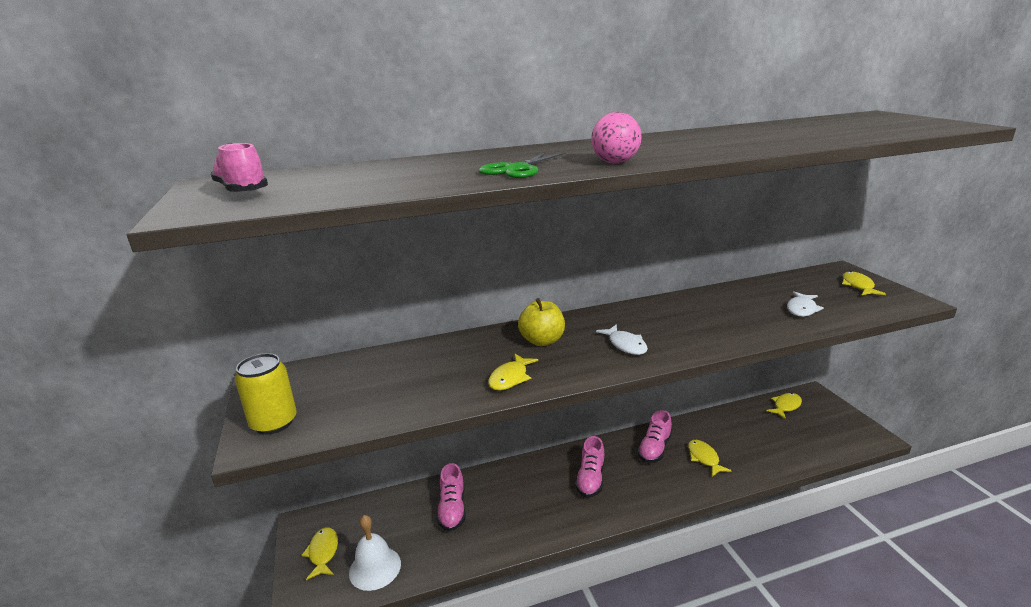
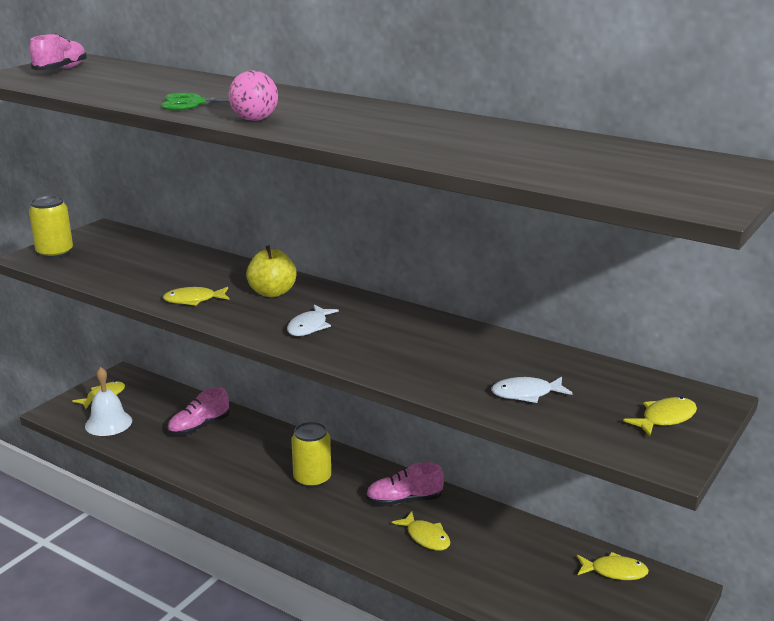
camera: 50 degrees right, 0 degrees up
(590, 479) = (312, 479): pink shoe -> yellow can
(704, 458) = (426, 537): yellow fish -> yellow fish turned 105 degrees clockwise

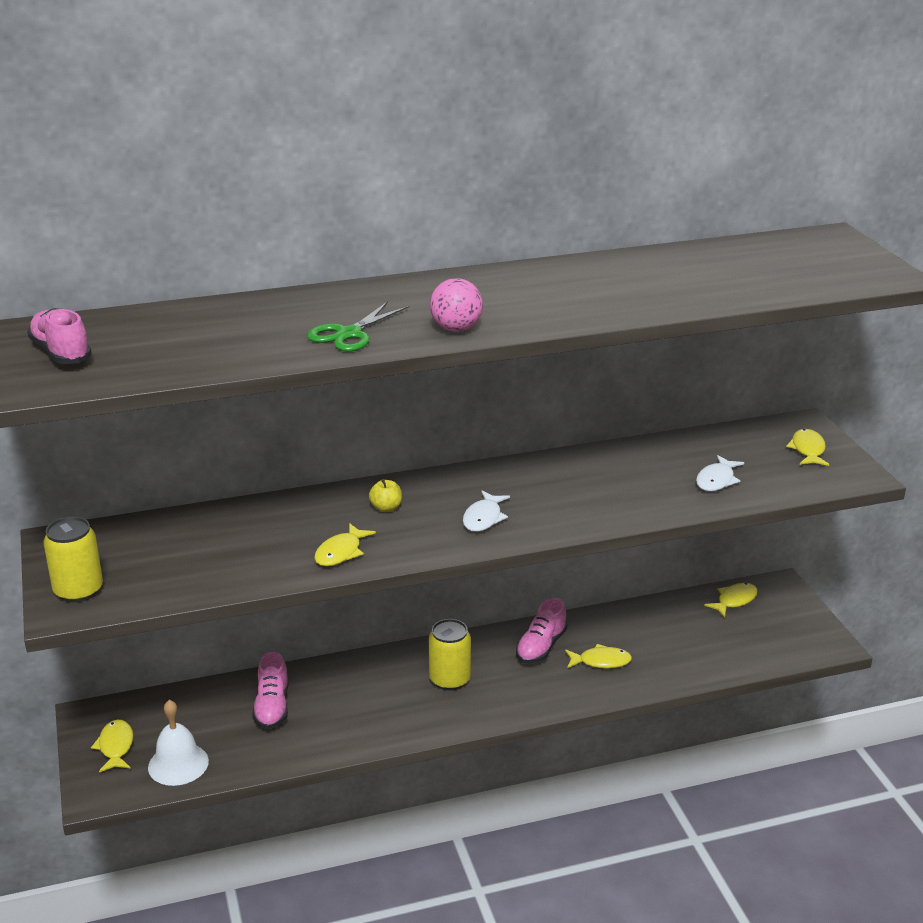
camera: 50 degrees left, 5 degrees up
(272, 292) = (386, 508): yellow apple -> yellow apple, size x0.59
(309, 327) = (484, 518): white fish -> white fish turned 45 degrees clockwise

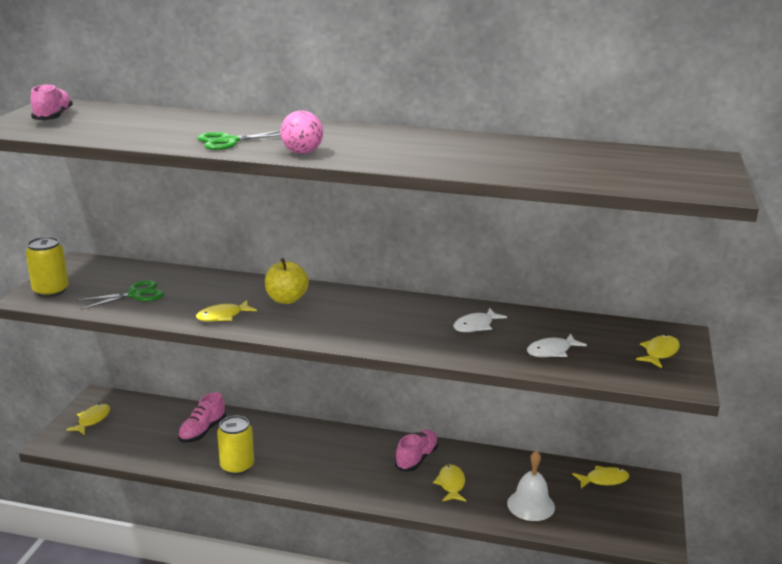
camera: 30 degrees right, 5 degrees down
(178, 764) = (114, 443): white bell -> white bell (531, 505)
(197, 560) = (135, 294): none -> green scissors
(386, 508) = (286, 299): yellow apple -> yellow apple, size x1.68
(450, 680) = (330, 456): yellow can -> yellow can (237, 466)
(484, 518) = (342, 324): white fish -> white fish (476, 326)
(541, 647) = (417, 458): pink shoe -> pink shoe turned 150 degrees clockwise
(601, 661) = (451, 484): yellow fish -> yellow fish turned 120 degrees counterclockwise

